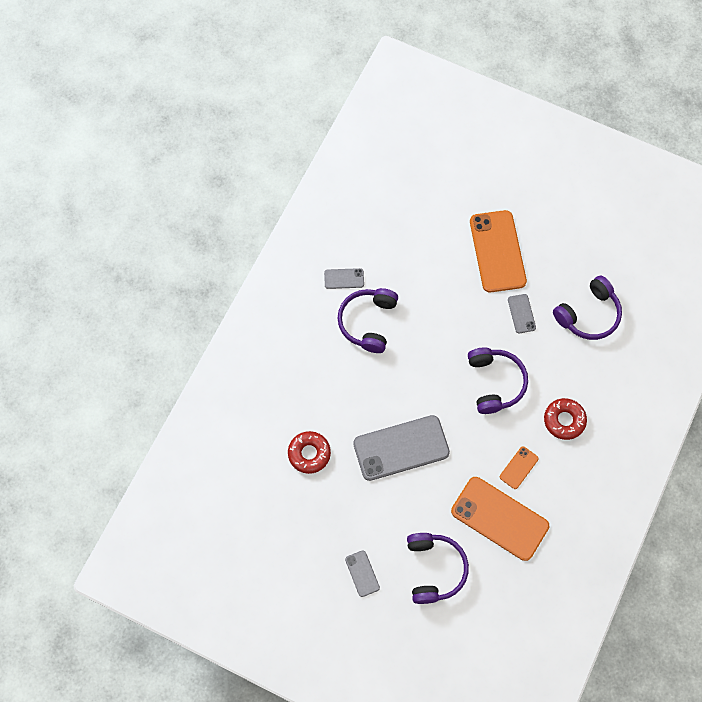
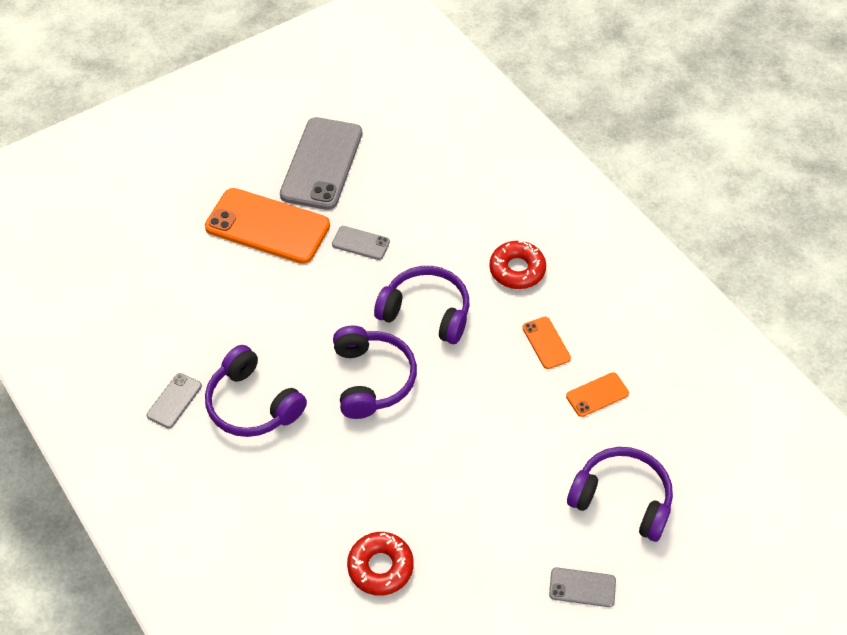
camera: 60 degrees left, 15 degrees down
(401, 448) = (442, 454): grey phone -> grey phone (322, 164)
(499, 518) = (597, 395): orange phone -> orange phone, size x0.46
(588, 314) = (408, 184): purple headphones -> purple headphones (372, 379)

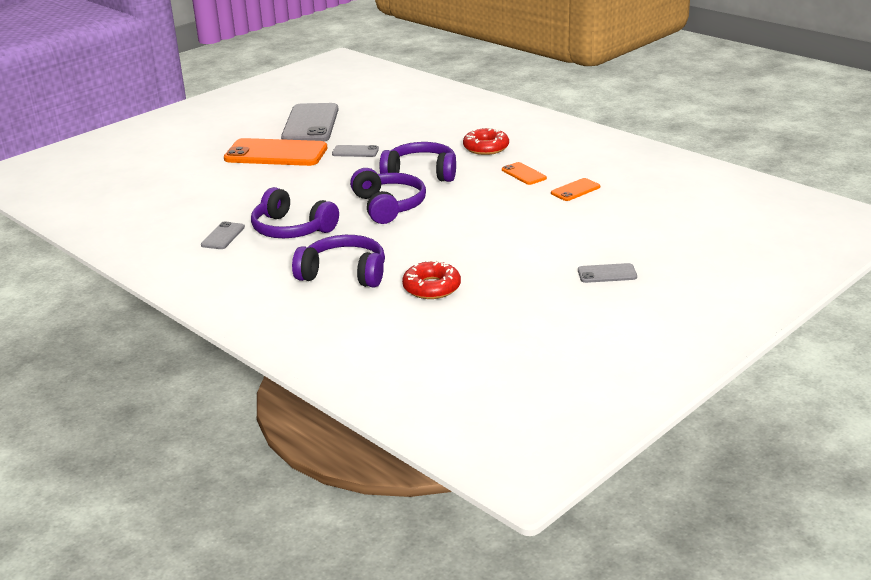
camera: 10 degrees left, 25 degrees down
(622, 499) = (619, 231): purple headphones -> purple headphones (344, 273)

